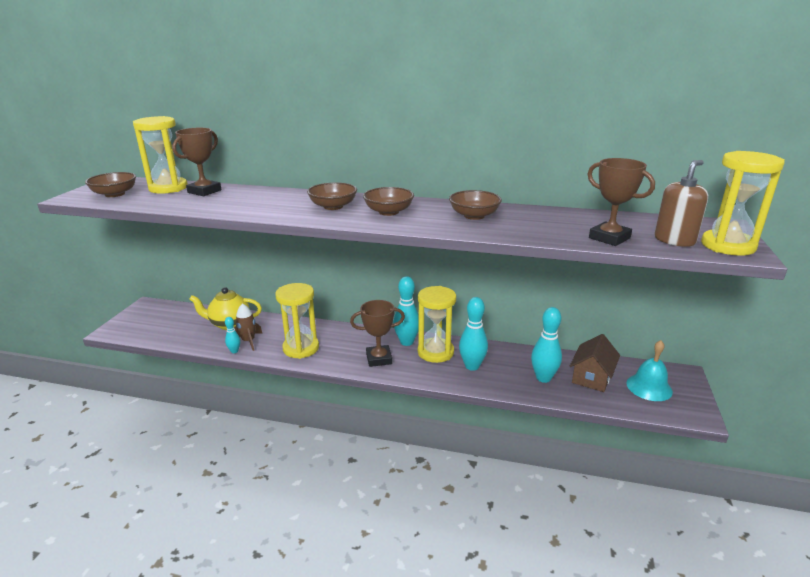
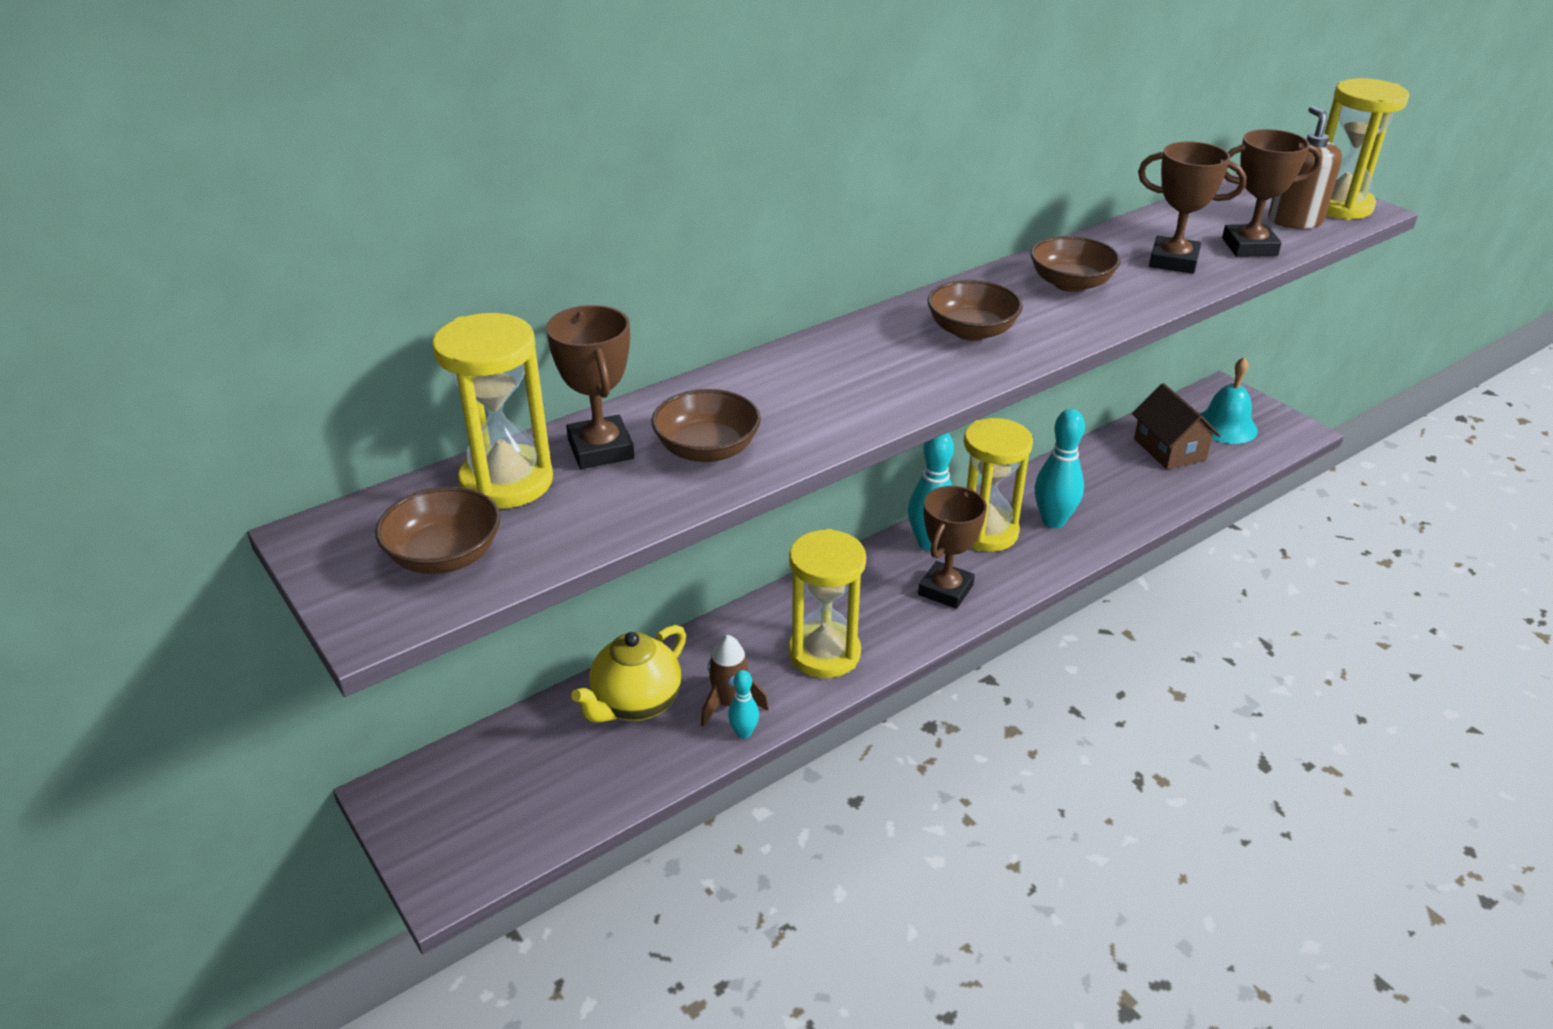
camera: 50 degrees left, 10 degrees up
(333, 206) = (883, 362): brown bowl -> brown bowl (707, 450)
(543, 378) = (1136, 483): turquoise bowling pin -> none
(548, 227) = (1173, 261): none -> brown trophy

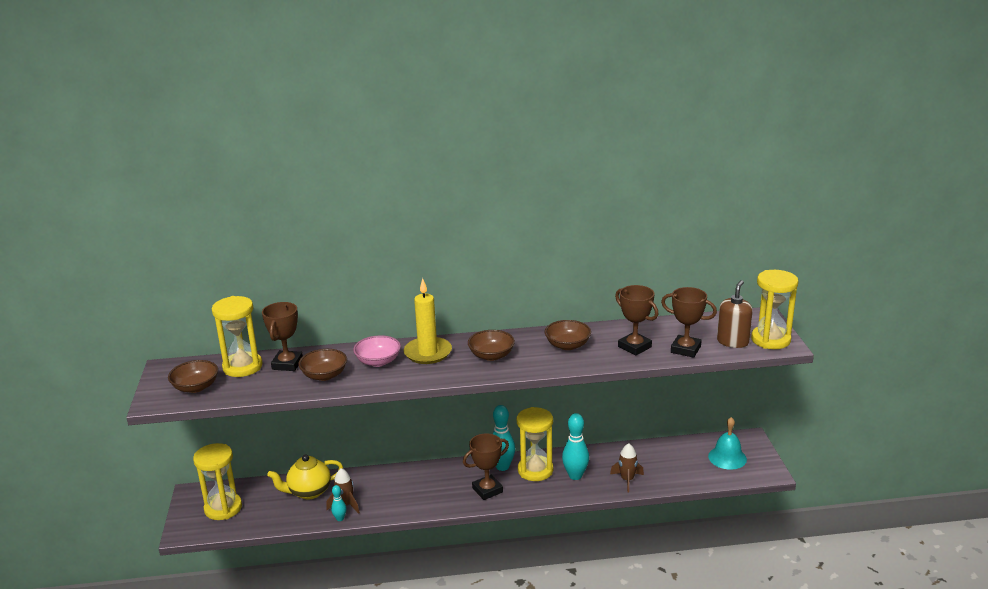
camera: 30 degrees right, 10 degrees down
(781, 395) = (378, 361): none -> pink bowl
(824, 653) = (405, 499): yellow hourglass -> yellow hourglass (223, 508)
(854, 355) = (428, 353): none -> yellow candle
(1132, 502) = (627, 480): none -> brown rocket
(1169, 449) = (679, 460): brown house -> none

